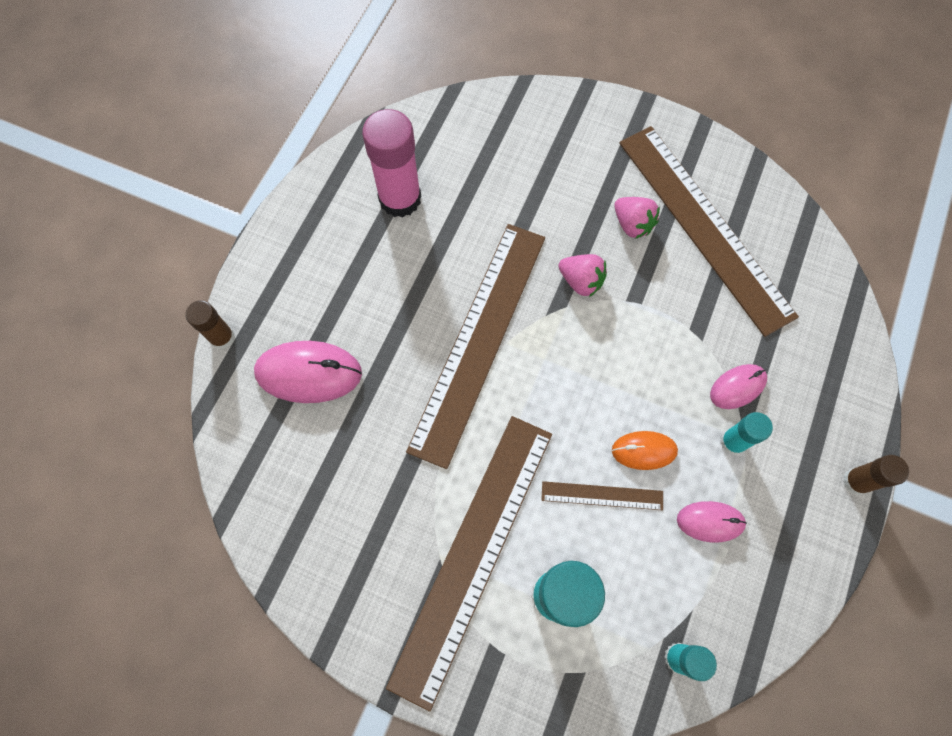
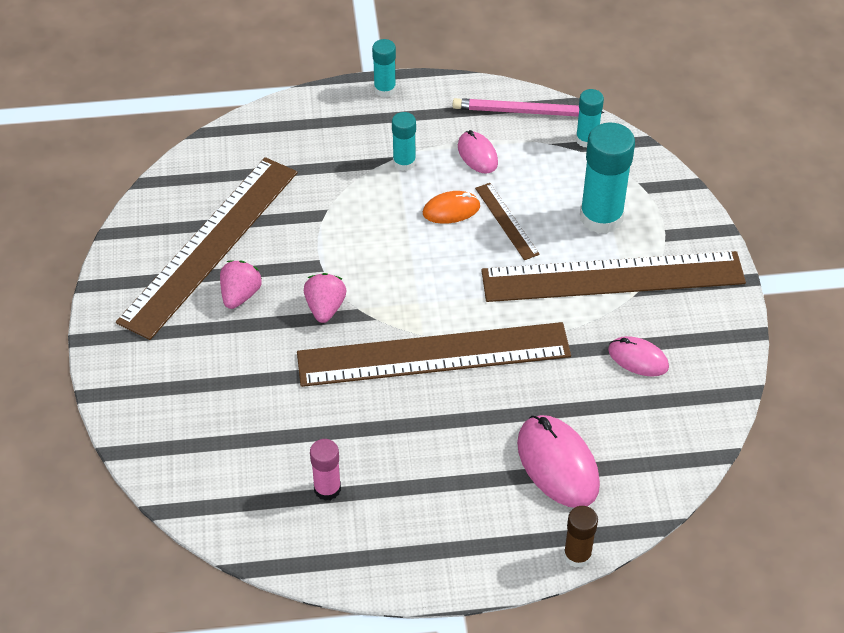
camera: 120 degrees left, 20 degrees down
(400, 199) = (327, 489): pink glue stick -> pink glue stick, size x0.55
(644, 451) = (451, 210): orange mouse -> orange mouse turned 75 degrees counterclockwise
(737, 387) = (355, 174): pink mouse -> pink mouse (638, 359)
(755, 614) = (524, 111): none -> pink pencil
(856, 481) = (385, 89): brown glue stick -> turquoise glue stick

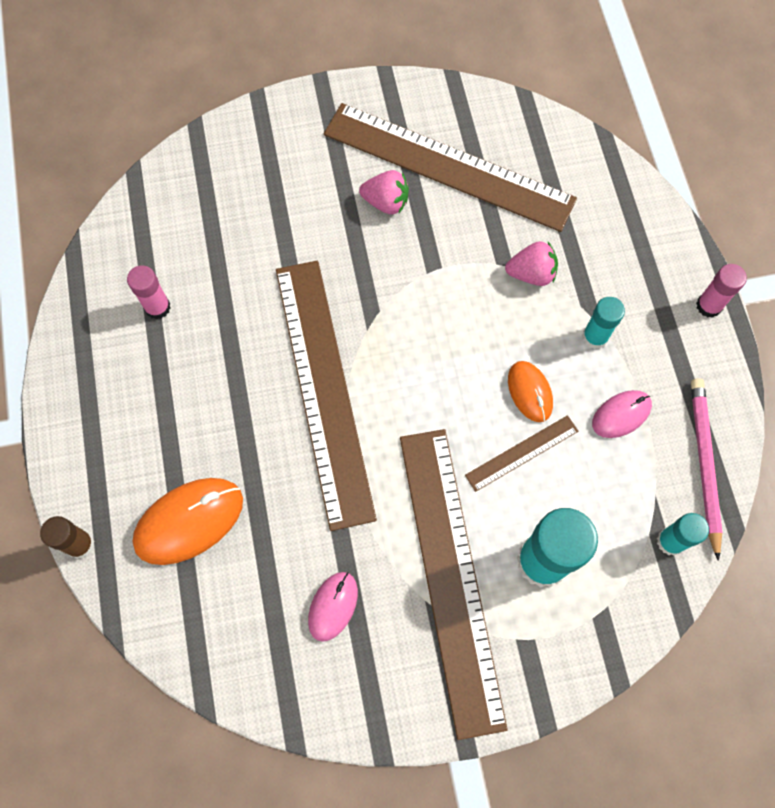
camera: 85 degrees right, 20 degrees up
(325, 308) = (376, 280): pink strawberry -> pink strawberry (531, 274)
(385, 89) = (709, 306): turquoise glue stick -> pink glue stick
(557, 464) = (189, 521): pink mouse -> orange mouse

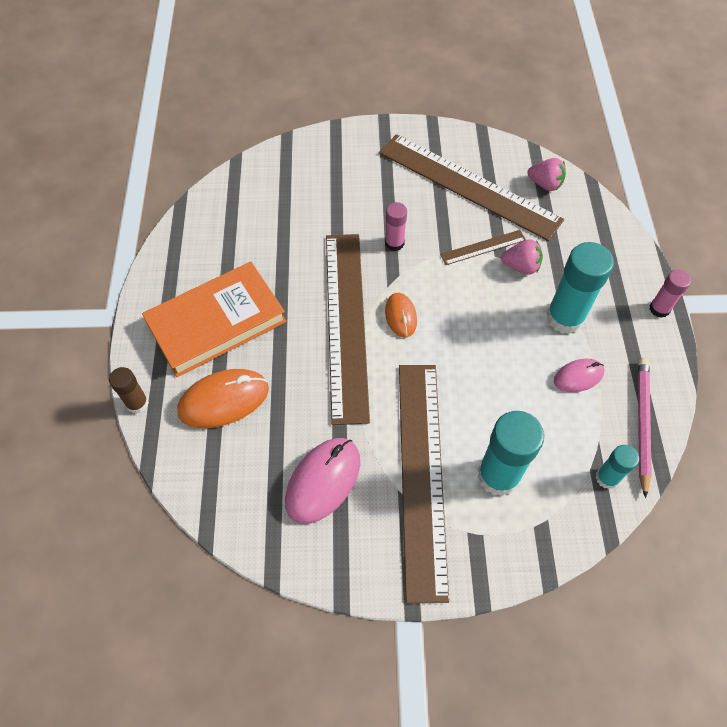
camera: 10 degrees right, 10 degrees down
(157, 307) = (233, 249): pink glue stick -> pink glue stick (394, 243)
(157, 416) = (216, 322): none -> orange book
(333, 606) = (323, 481): pink mouse -> pink mouse, size x1.69
(386, 202) = (417, 203): pink strawberry -> pink strawberry (545, 184)
(521, 453) = (494, 392): brown ruler -> brown ruler (483, 247)
(529, 392) = (507, 349): orange mouse -> orange mouse (400, 316)
(595, 337) = (565, 317): turquoise glue stick -> turquoise glue stick, size x1.83

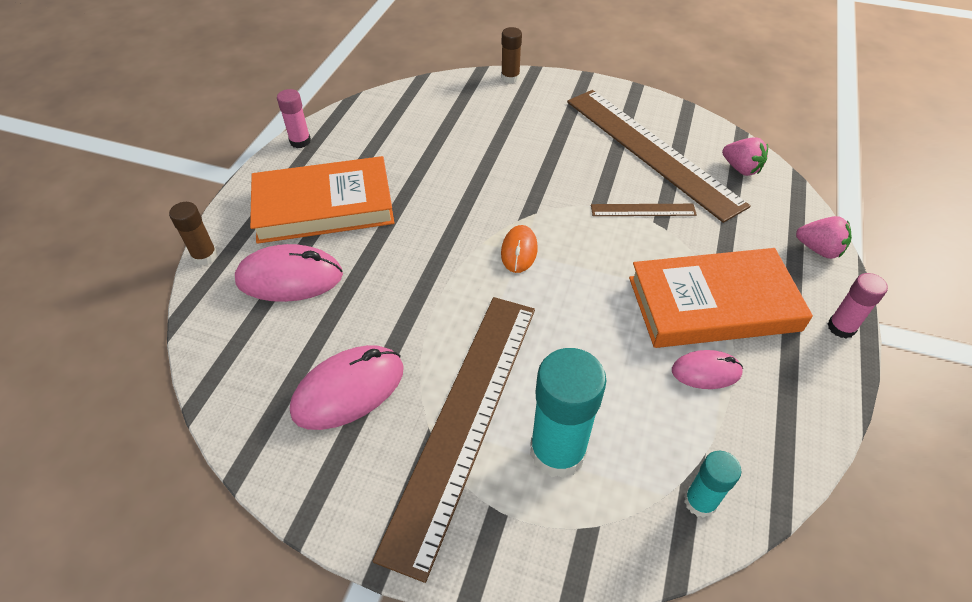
camera: 20 degrees right, 10 degrees down
(224, 400) = (290, 278): orange mouse -> pink mouse
(317, 138) = (510, 77): none -> brown glue stick
(346, 323) = (456, 242): brown ruler -> none
(394, 243) = (545, 182): pink glue stick -> pink glue stick (300, 141)
(521, 266) = (680, 239): pink strawberry -> pink strawberry (819, 249)
(565, 317) = (713, 304): turquoise glue stick -> orange book
(642, 424) = (772, 451): pink pencil -> none

